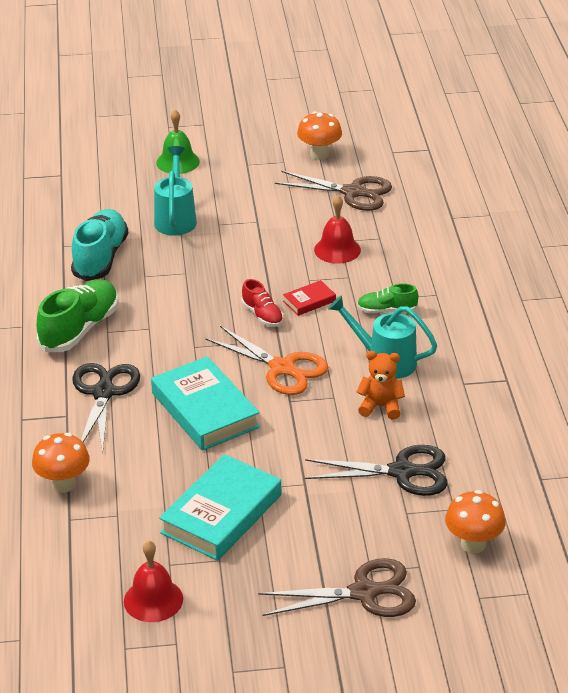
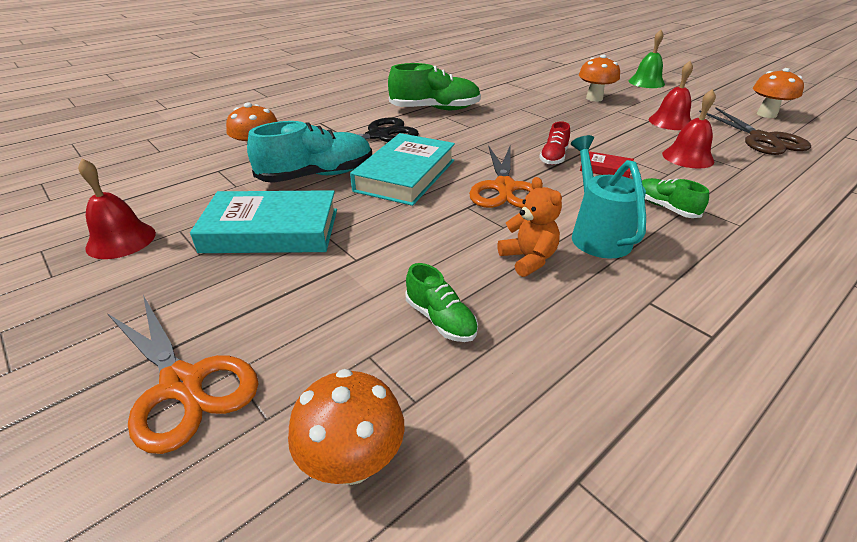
camera: 55 degrees right, 0 degrees up
(100, 258) = (514, 93): turquoise shoe -> turquoise shoe (317, 175)
(175, 218) = (594, 98): turquoise watering can -> orange mushroom
(273, 212) = (670, 122): none -> red bell
(364, 593) = (182, 384): brown scissors -> orange scissors
(402, 472) = (440, 319): black scissors -> green shoe

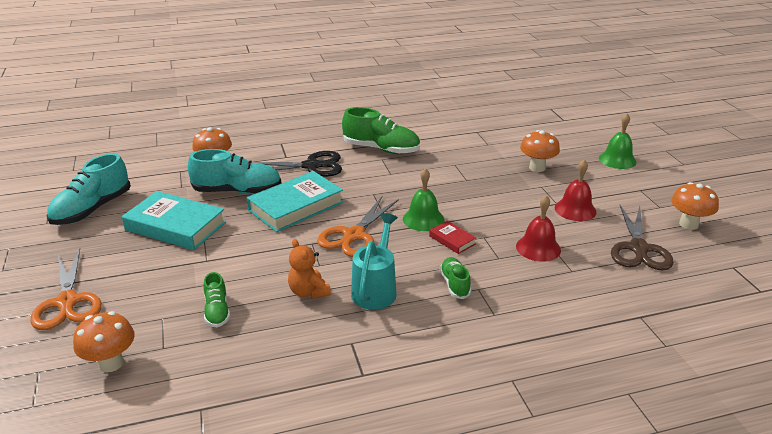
camera: 25 degrees right, 5 degrees down
(121, 240) = (92, 209): red bell -> turquoise shoe
(528, 259) = (309, 292): orange teddy bear -> orange teddy bear turned 150 degrees clockwise
(553, 157) = (423, 219): red shoe -> green bell

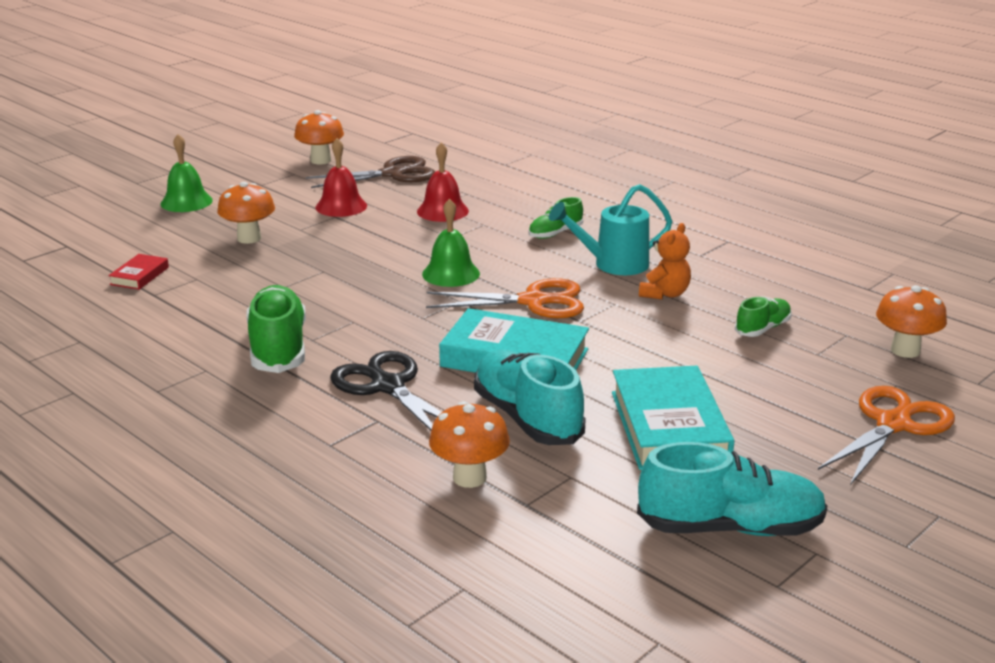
camera: 120 degrees left, 5 degrees down
(452, 240) = (477, 250): red book -> red book (140, 276)

